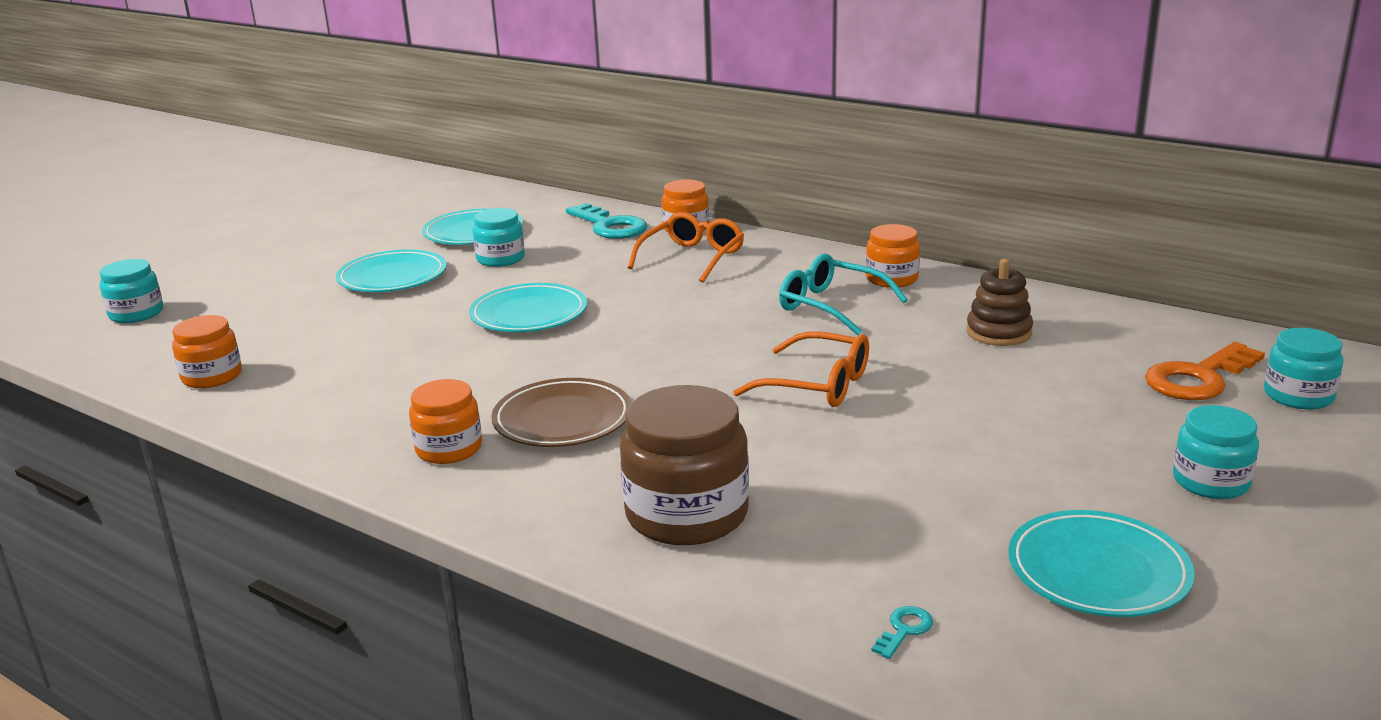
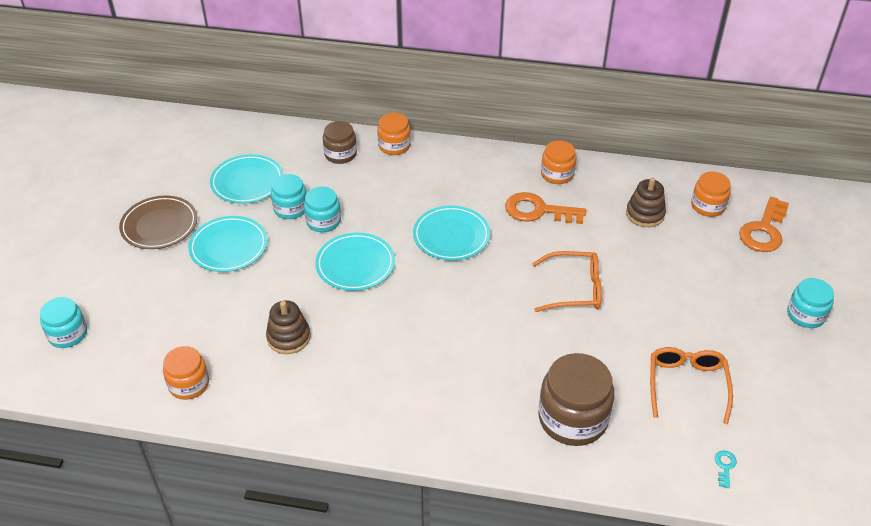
camera: 25 degrees left, 20 degrees up
(375, 360) = (288, 337): none -> brown stacking toy
(449, 449) = (402, 406): orange jar -> orange jar (708, 206)
(562, 419) = (450, 360): brown plate -> brown plate (159, 225)
(610, 226) = (340, 154): turquoise key -> brown jar
(692, 258) = (420, 179): orange glasses -> orange glasses (686, 385)
(831, 306) = (538, 211): turquoise glasses -> orange key
(1098, 570) = (787, 396): turquoise plate -> turquoise plate (451, 236)
(1298, 396) = (816, 233): turquoise jar -> turquoise jar (323, 221)

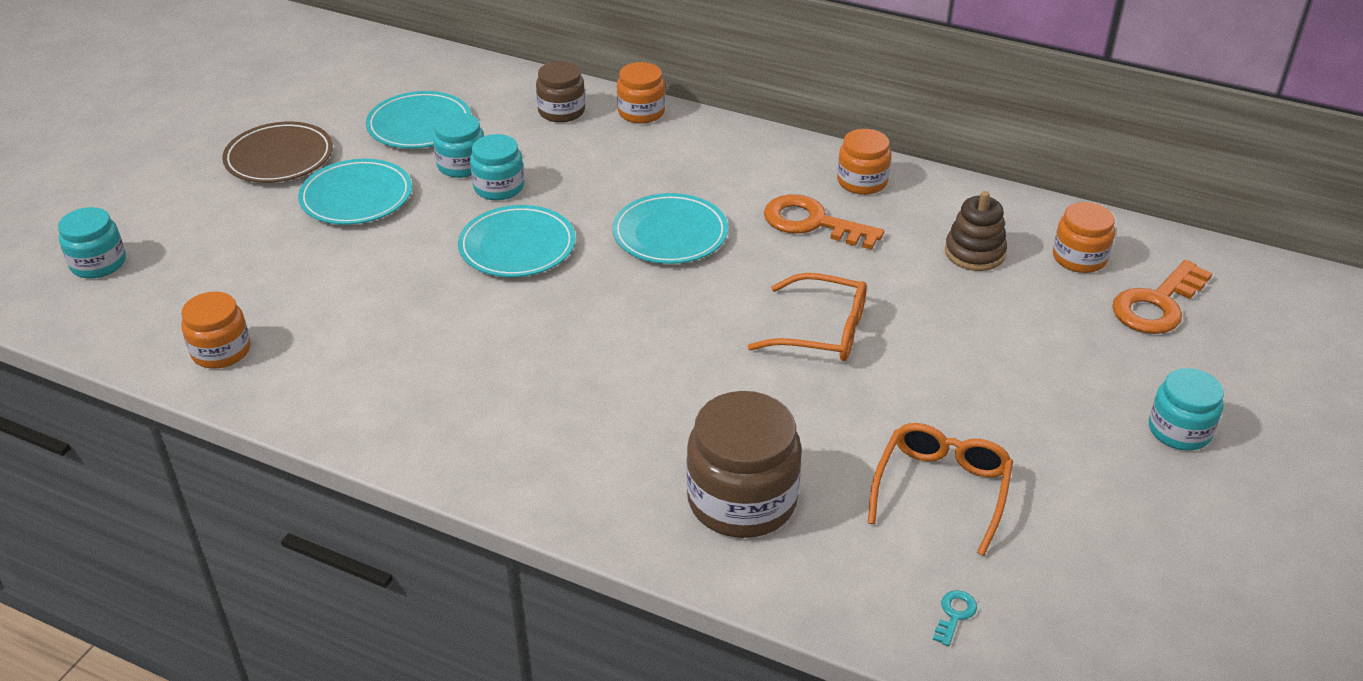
camera: 15 degrees right, 5 degrees down
(288, 337) = (382, 319): brown stacking toy -> none

